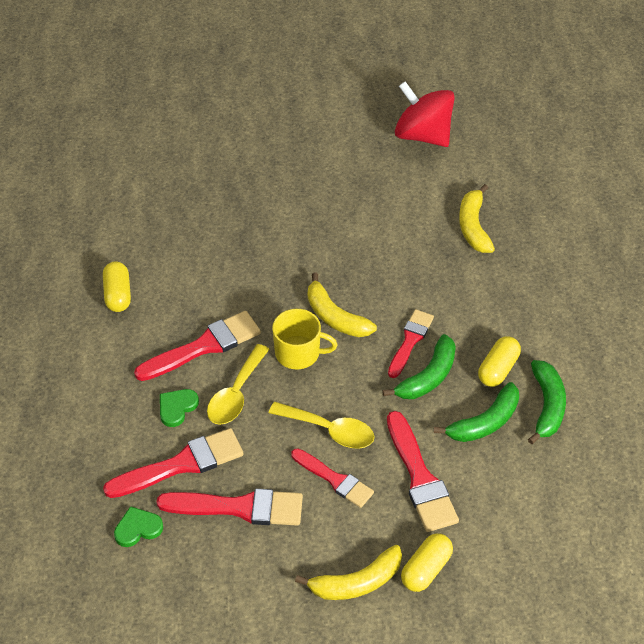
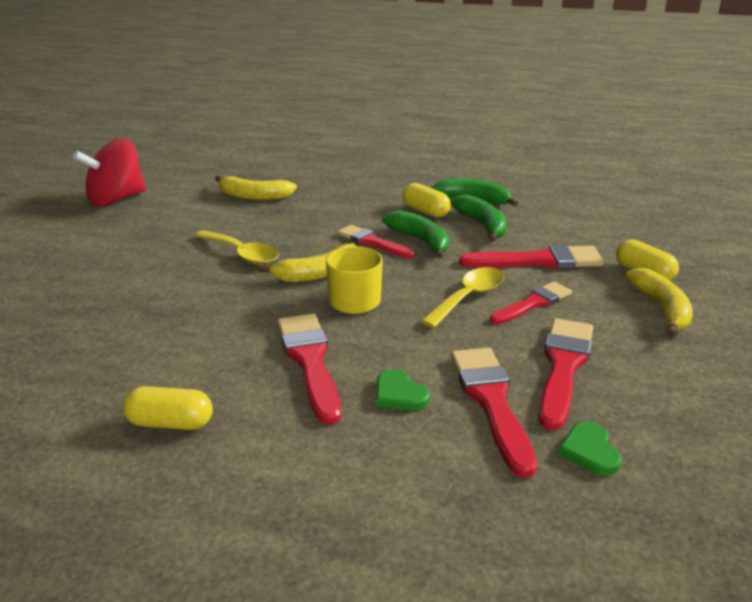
camera: 75 degrees left, 20 degrees down
(236, 394) = (396, 348): yellow spoon -> yellow spoon (242, 254)

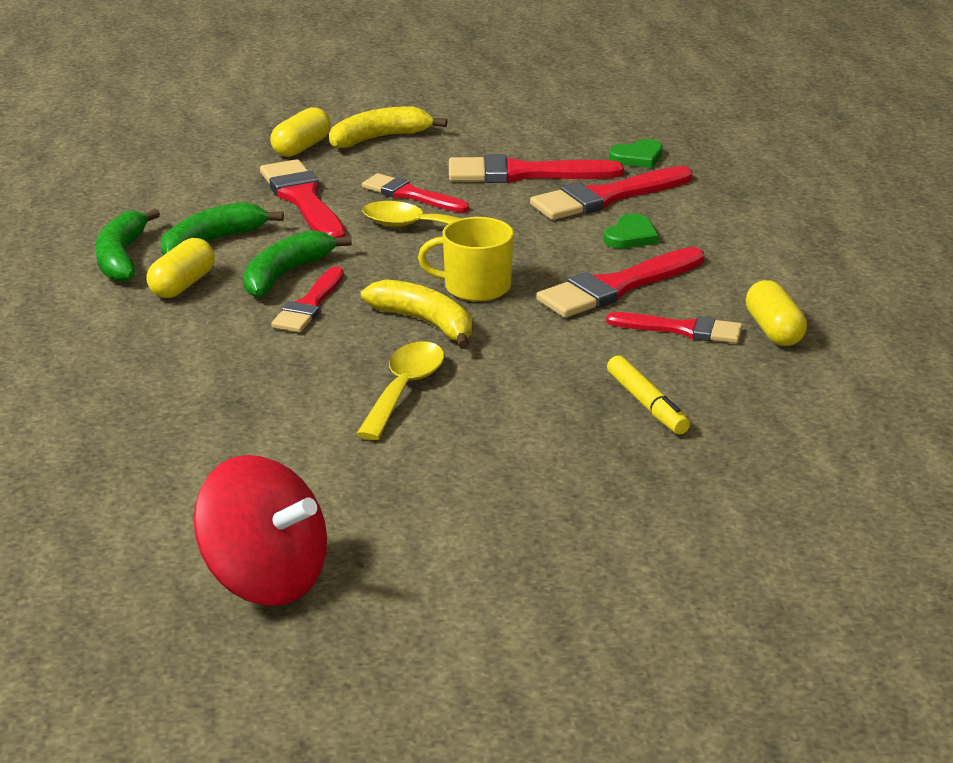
camera: 110 degrees left, 0 degrees up
(135, 330) = (647, 404): none -> yellow marker
(216, 374) = (682, 329): none -> red brush
(254, 196) = (185, 438): yellow banana -> none

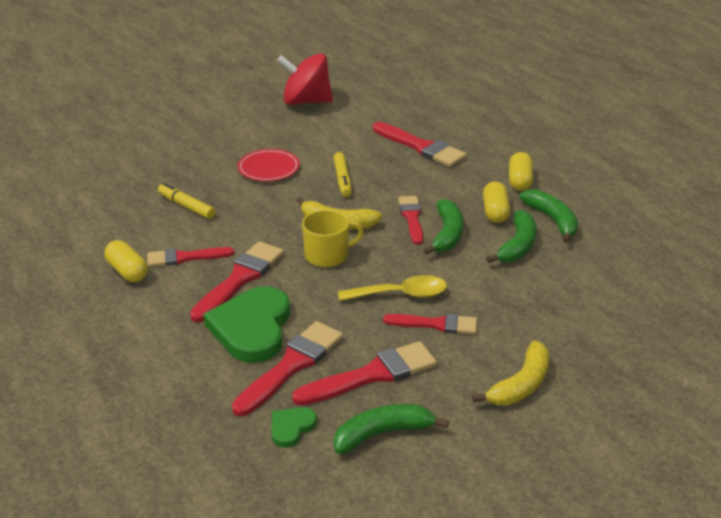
camera: 155 degrees right, 5 degrees up
(301, 147) = (566, 353): yellow capsule -> yellow capsule (519, 181)
(303, 200) = (503, 297): red brush -> red brush (421, 147)
(353, 387) = (342, 179): none -> yellow marker
(404, 389) = (316, 184): yellow spoon -> none
(464, 438) = (268, 168): none -> red plate
(550, 137) = (383, 433): none -> green banana
(631, 236) = (252, 328): green heart -> green heart, size x2.12

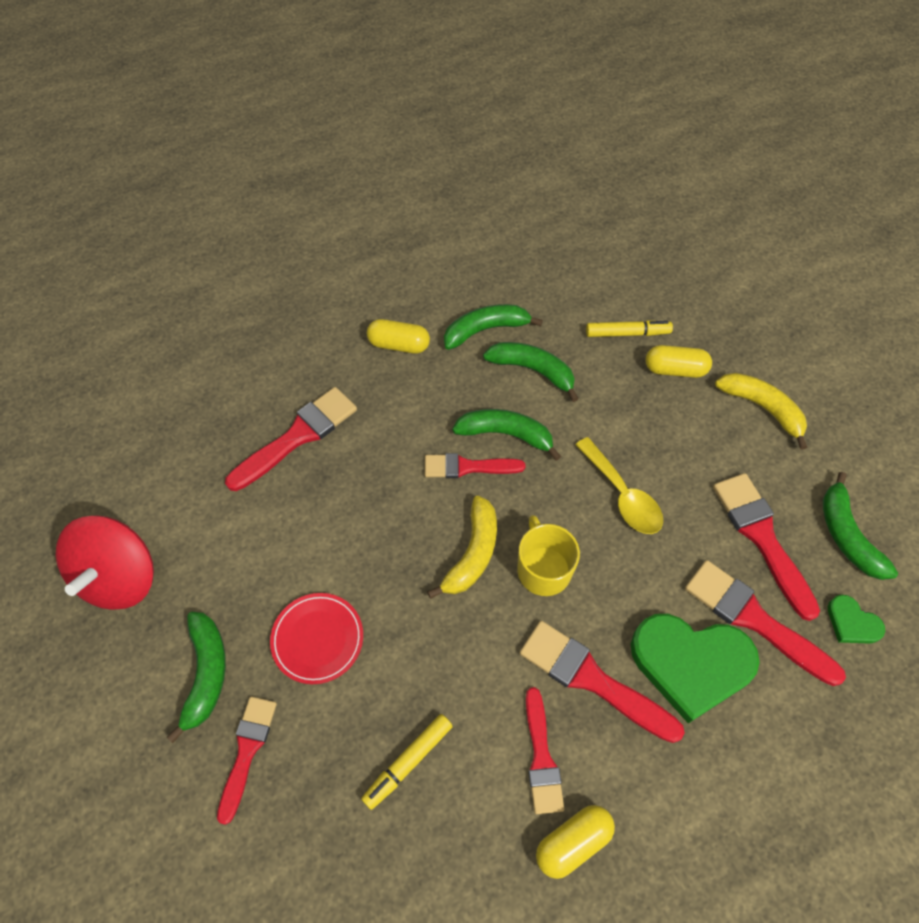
camera: 85 degrees left, 25 degrees up
(245, 135) = (206, 674): none -> green banana
(342, 179) = (364, 540): yellow marker -> yellow marker (627, 333)
(401, 294) = (622, 495): yellow spoon -> yellow spoon turned 150 degrees clockwise
(436, 324) = (674, 467): red brush -> red brush (247, 751)
(495, 212) = (463, 380): yellow capsule -> yellow capsule (675, 370)

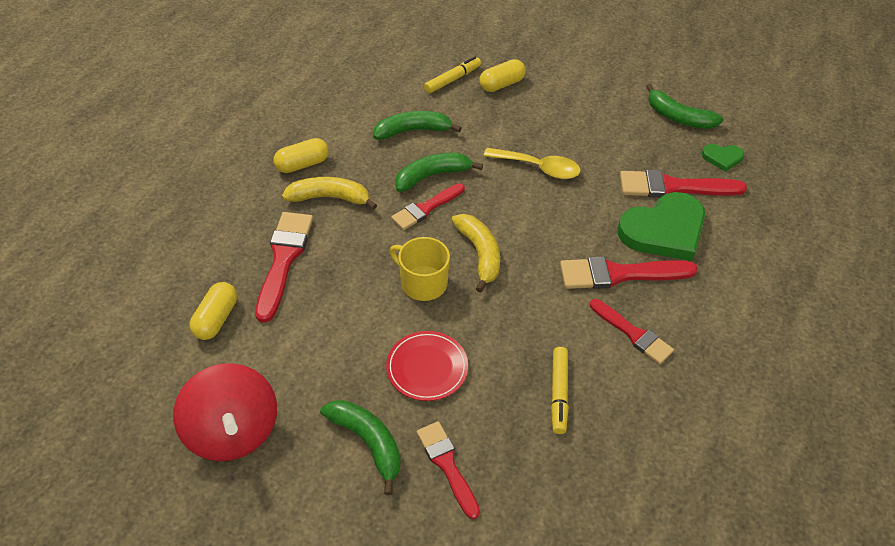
camera: 40 degrees left, 10 degrees down
(486, 330) = (356, 124): green banana -> none
(543, 569) = (532, 235): yellow mug -> yellow mug (423, 283)
(572, 842) = (694, 363): yellow capsule -> yellow capsule (216, 319)
(761, 537) = (637, 144): red brush -> none
(762, 408) = (572, 78): yellow banana -> yellow banana (330, 198)

